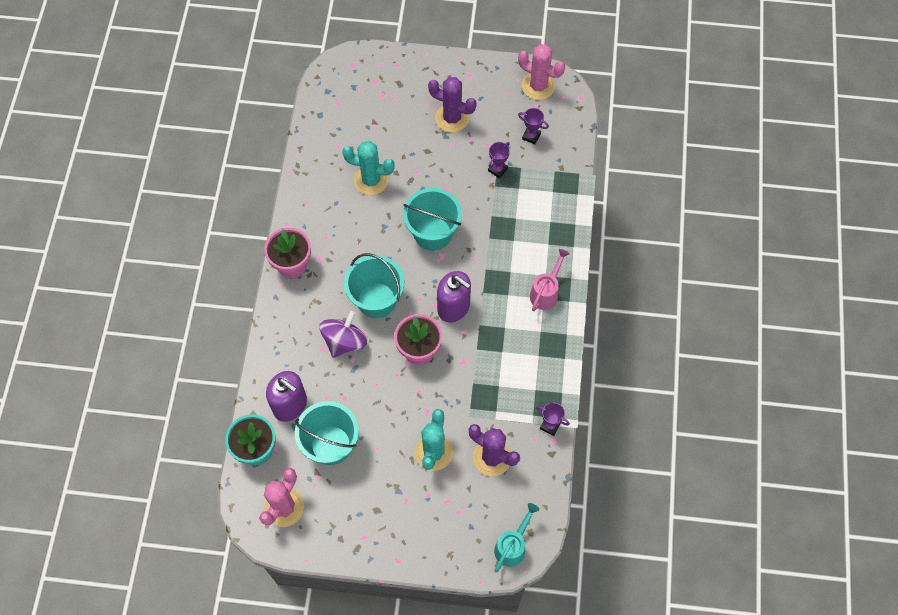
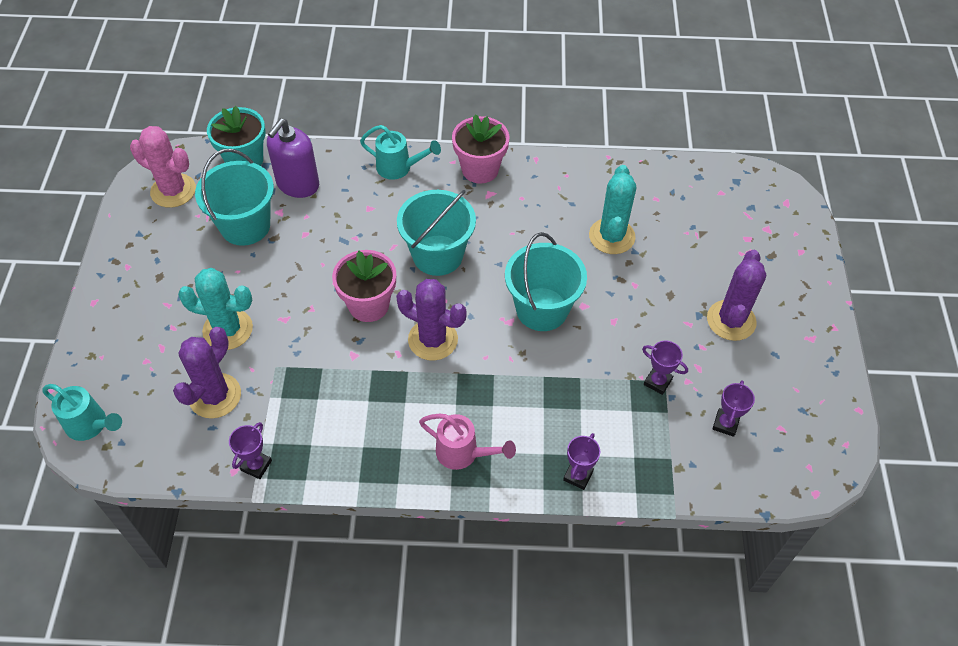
camera: 85 degrees right, 10 degrees down
(282, 325) = (399, 168): none -> turquoise watering can
(344, 342) = (379, 228): purple spinning top -> none
(453, 307) = (433, 340): purple soap dispenser -> purple cactus
(538, 86) = (819, 430): pink cactus -> none
(565, 225) = (578, 476): none -> purple trophy

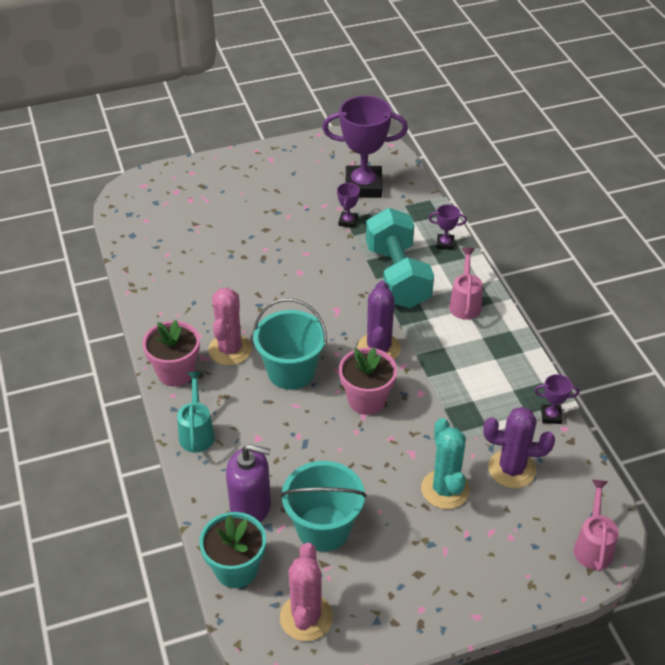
camera: 110 degrees left, 10 degrees down
(91, 425) = (593, 546): turquoise watering can -> pink watering can
(491, 215) = (230, 349): none -> pink cactus
(538, 399) = (397, 276): none -> turquoise dumbbell
(542, 309) = (315, 294): turquoise bucket -> none
(611, 236) = (221, 271): turquoise cactus -> none
(725, 424) = (363, 186): purple trophy -> purple trophy, size x2.29
(731, 320) = (274, 196): purple cactus -> none

